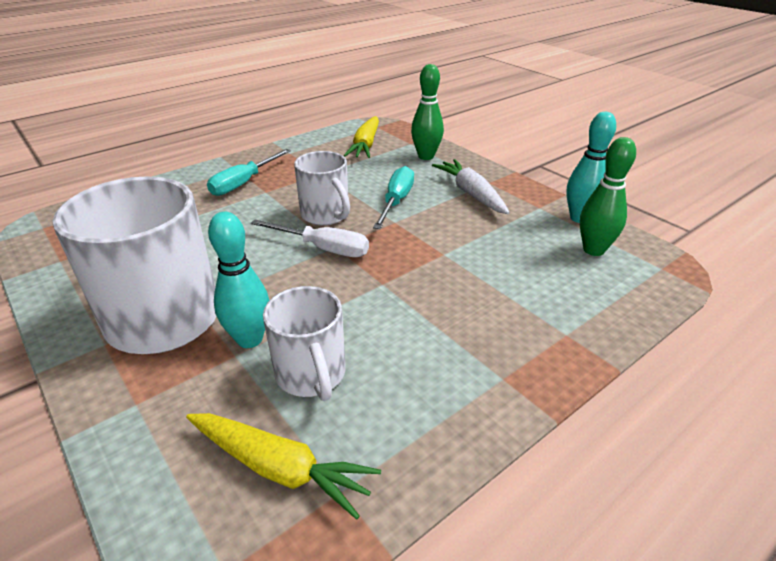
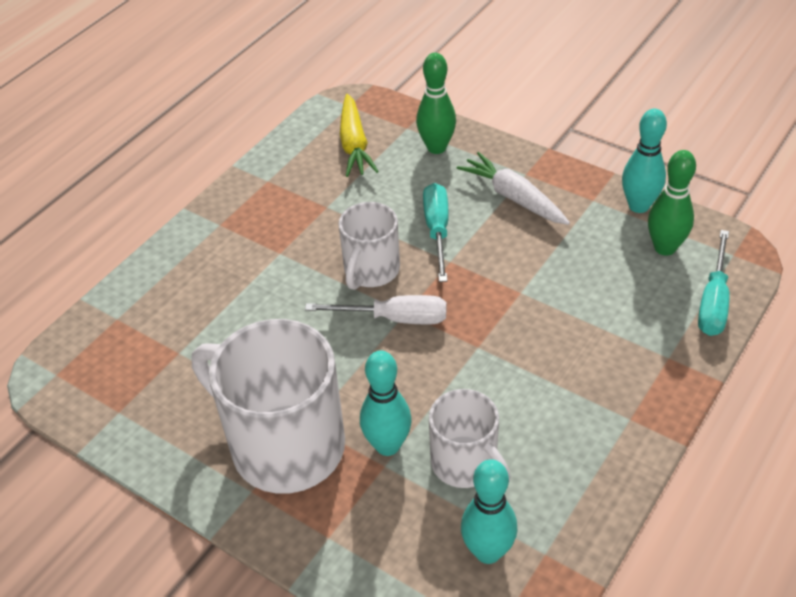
camera: 15 degrees left, 10 degrees up
(244, 183) = (245, 246): turquoise screwdriver -> turquoise screwdriver (713, 301)
(279, 468) = (488, 551): yellow carrot -> turquoise bowling pin
(326, 215) = (371, 271): white mug -> white mug turned 75 degrees clockwise

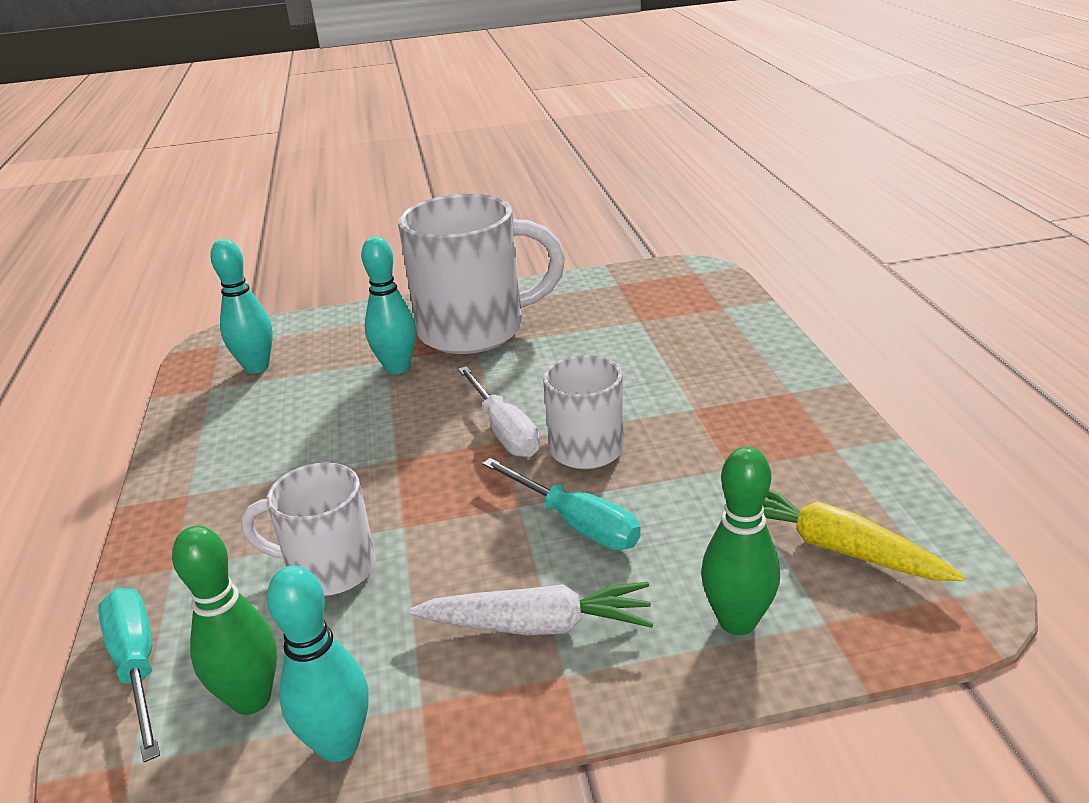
camera: 135 degrees right, 15 degrees down
(394, 318) = (504, 430): white screwdriver -> white screwdriver turned 75 degrees counterclockwise
(466, 464) = (320, 391): white mug -> white mug (329, 568)

